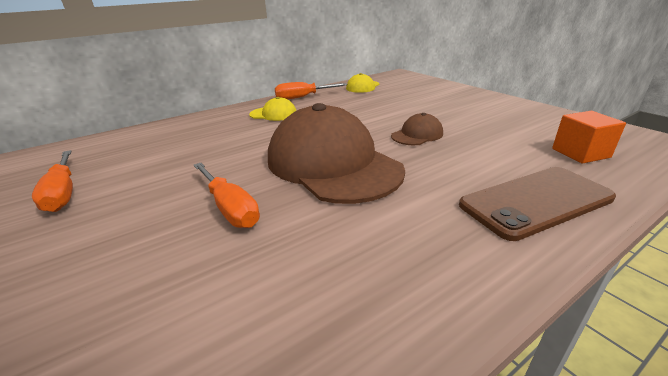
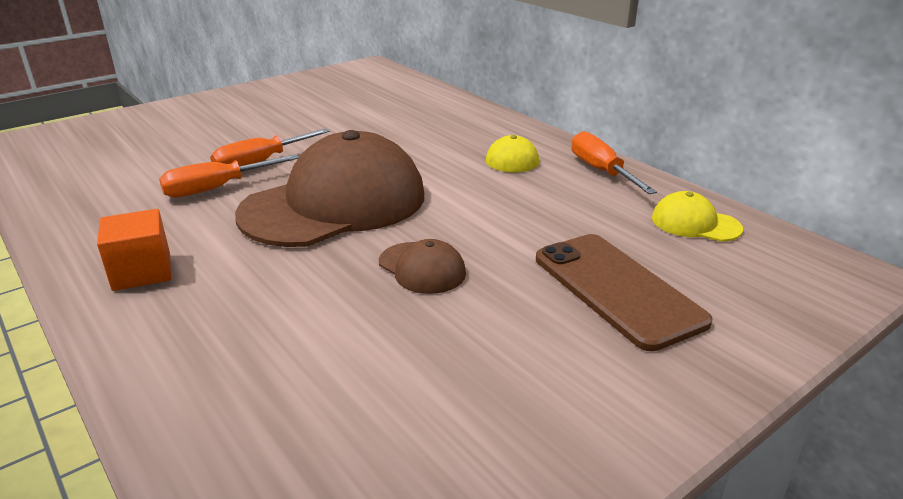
camera: 85 degrees right, 0 degrees up
(63, 193) = (315, 101): orange screwdriver -> orange screwdriver (217, 188)
(535, 201) = (184, 338): brown phone -> brown phone (617, 289)
(580, 153) = (311, 441): orange cube -> orange cube (142, 272)

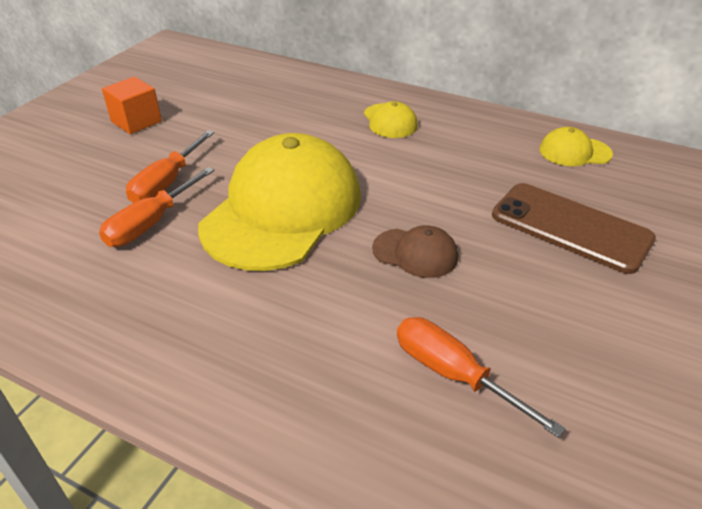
camera: 25 degrees left, 10 degrees up
(142, 272) = (169, 337): orange cube -> orange cube (136, 121)
(335, 204) = (283, 210): brown cap -> yellow cap
(601, 171) = (471, 119): orange screwdriver -> orange screwdriver (454, 375)

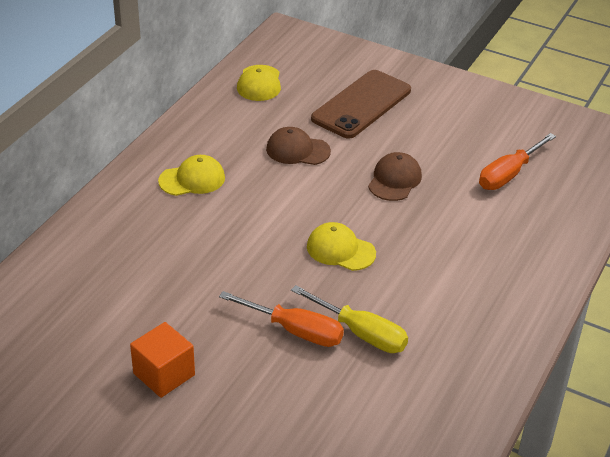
camera: 90 degrees left, 0 degrees up
(151, 223) = (360, 333): orange screwdriver -> yellow screwdriver
(283, 210) = (340, 250): yellow cap -> yellow cap, size x0.43
(455, 180) = (297, 150): none -> brown cap

